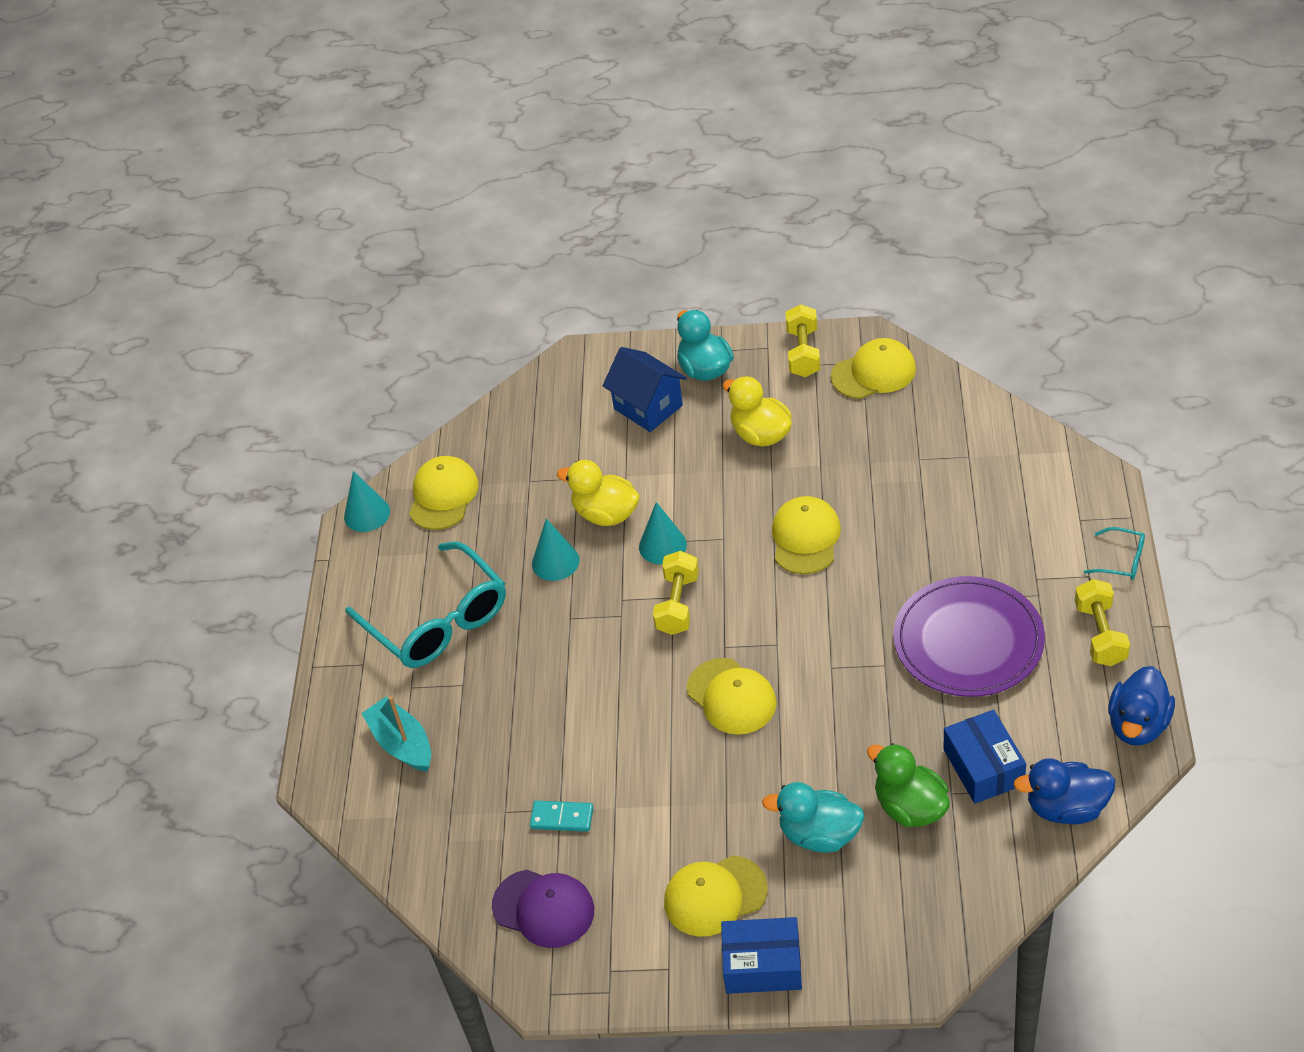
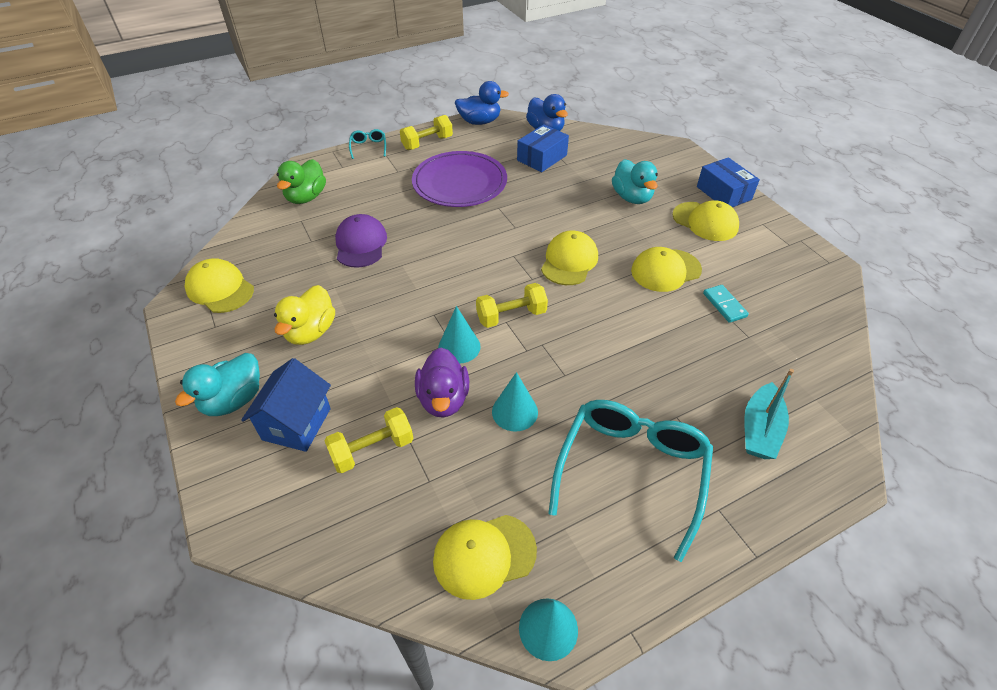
camera: 125 degrees left, 0 degrees up
(543, 908) = (788, 287): purple cap -> purple cap (361, 244)
(605, 514) = (443, 399): yellow duck -> purple duck
(803, 353) = (200, 338): yellow dumbbell -> yellow dumbbell (372, 449)
(805, 538) = (412, 271): yellow cap -> yellow cap (665, 270)
(910, 807) = (587, 173): green duck -> green duck (306, 197)

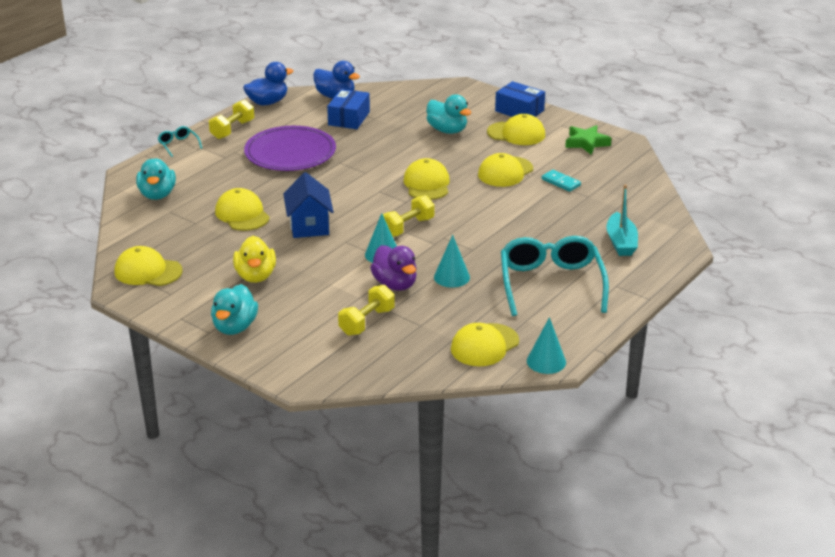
camera: 25 degrees left, 15 degrees down
(296, 424) = (298, 325): blue house -> blue house (309, 226)
(306, 197) = (157, 195): green duck -> turquoise duck
(361, 244) = (242, 214): purple cap -> yellow cap
(782, 256) = (586, 143): none -> green star

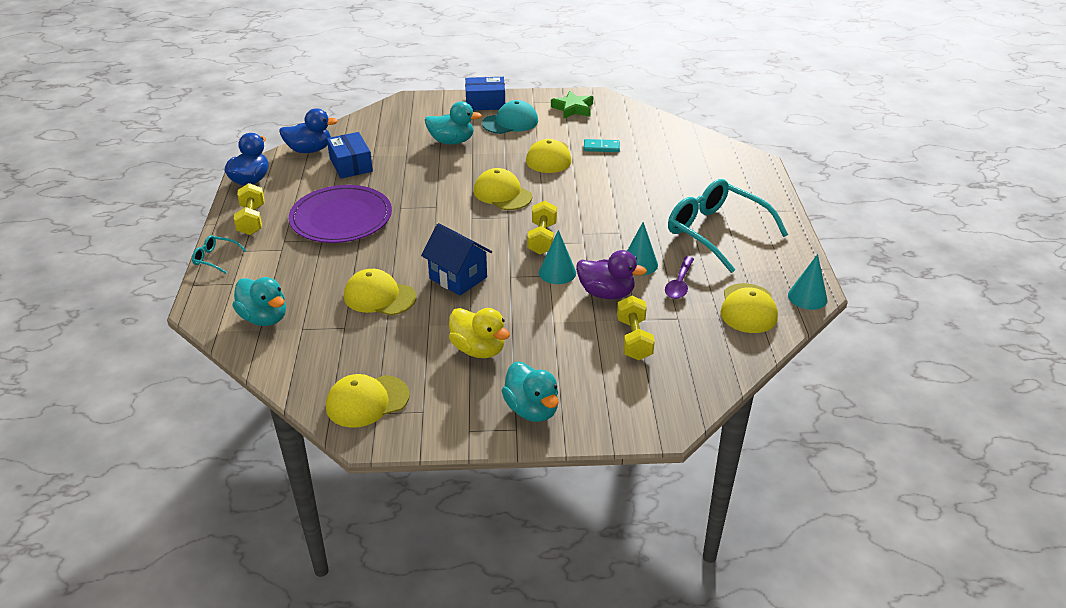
camera: 40 degrees left, 5 degrees up
(459, 304) = (679, 284): none -> purple spoon
(516, 133) = (510, 122): yellow cap -> turquoise cap
(621, 242) = (712, 175): turquoise boat -> none

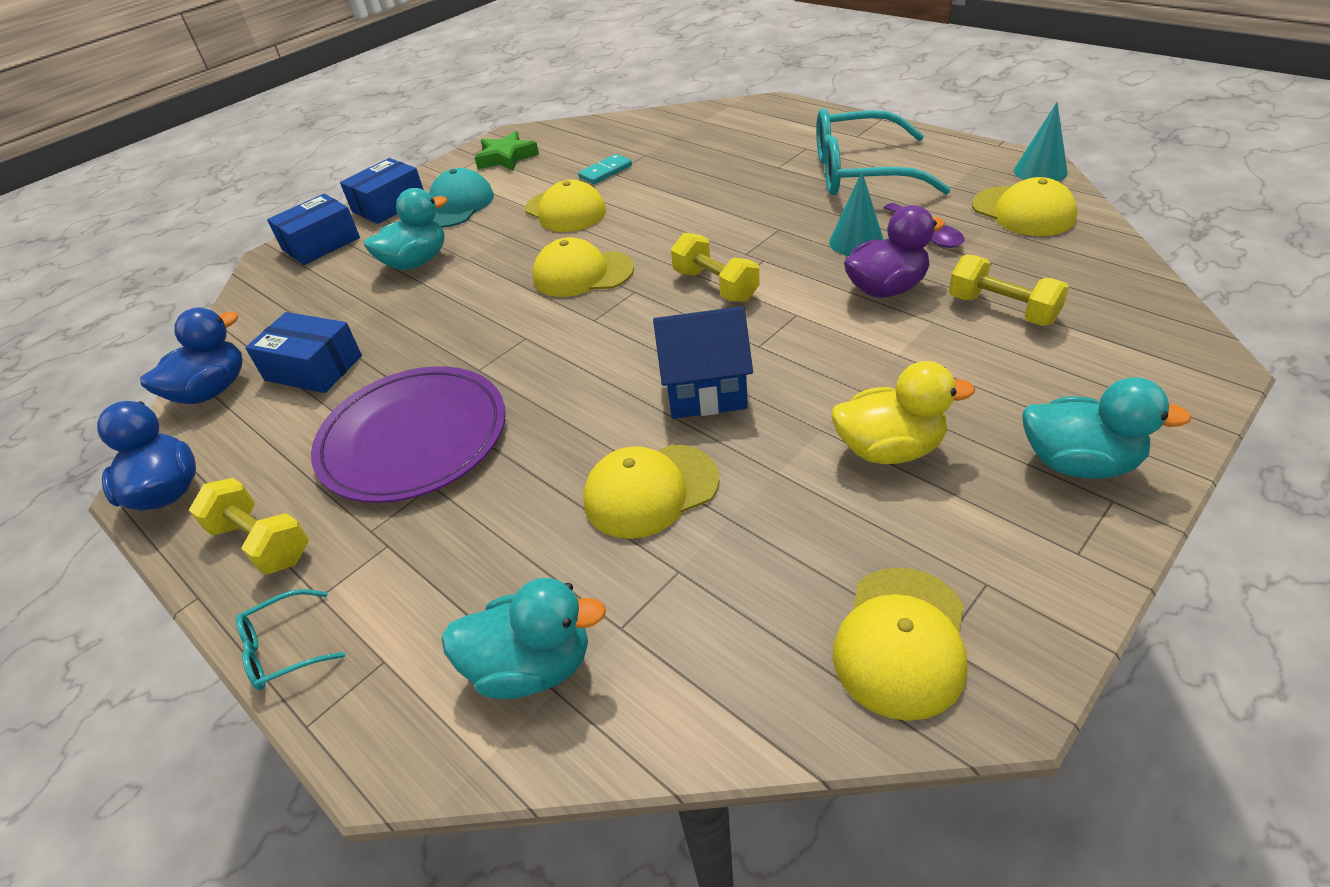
camera: 40 degrees left, 5 degrees up
(432, 106) = (321, 244): none -> blue box
(557, 272) = (799, 305): turquoise cone -> none

